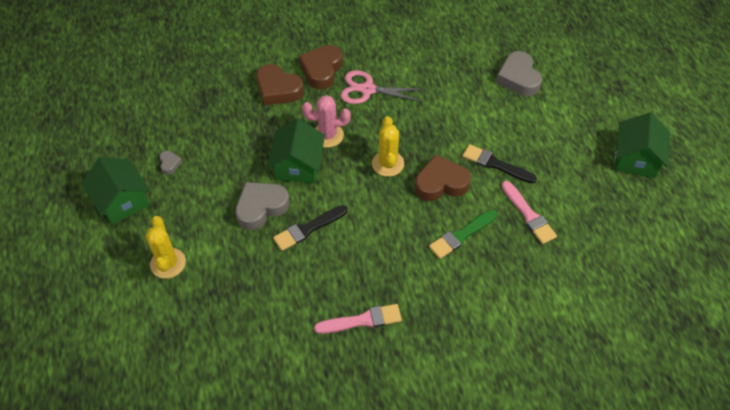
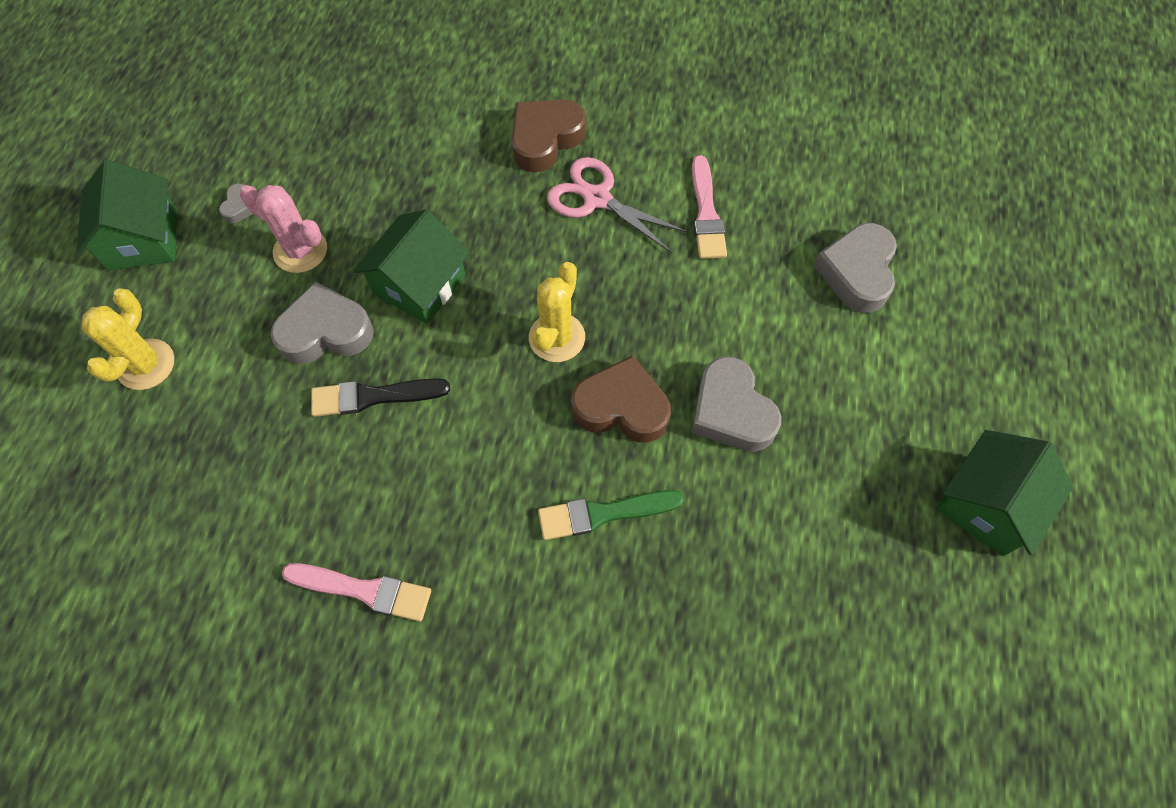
camera: 25 degrees right, 10 degrees up
(278, 89) = (462, 147): brown heart -> none
(328, 135) = (492, 252): pink cactus -> pink cactus (300, 251)
(495, 164) = (731, 411): black brush -> grey heart
(528, 215) = (736, 527): pink brush -> pink brush (706, 213)

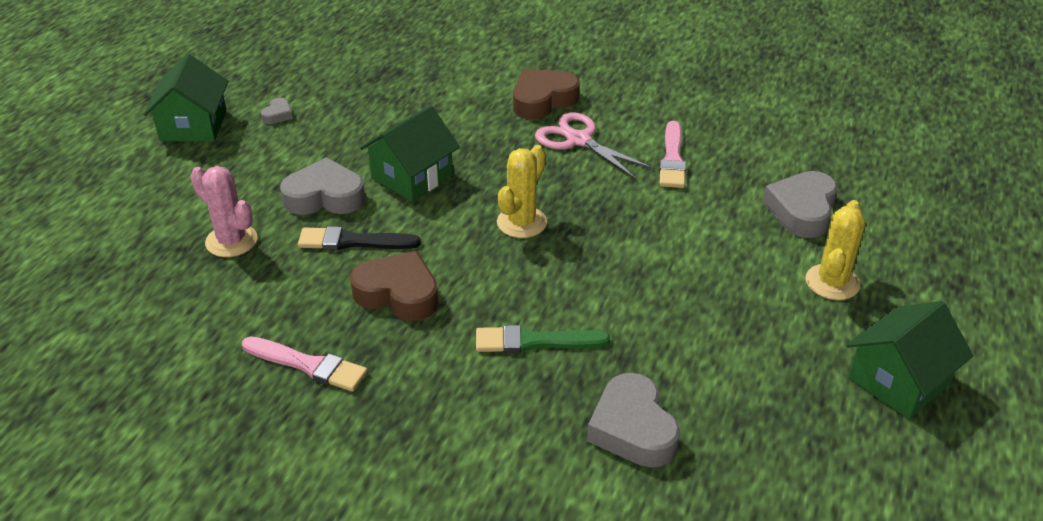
camera: 10 degrees right, 25 degrees down
(146, 364) = (170, 200): yellow cactus -> yellow cactus (832, 282)
(300, 251) = (318, 146): pink cactus -> pink cactus (231, 241)
(621, 407) = (568, 273): brown heart -> brown heart (398, 294)
(731, 411) = (667, 288): grey heart -> grey heart (633, 429)

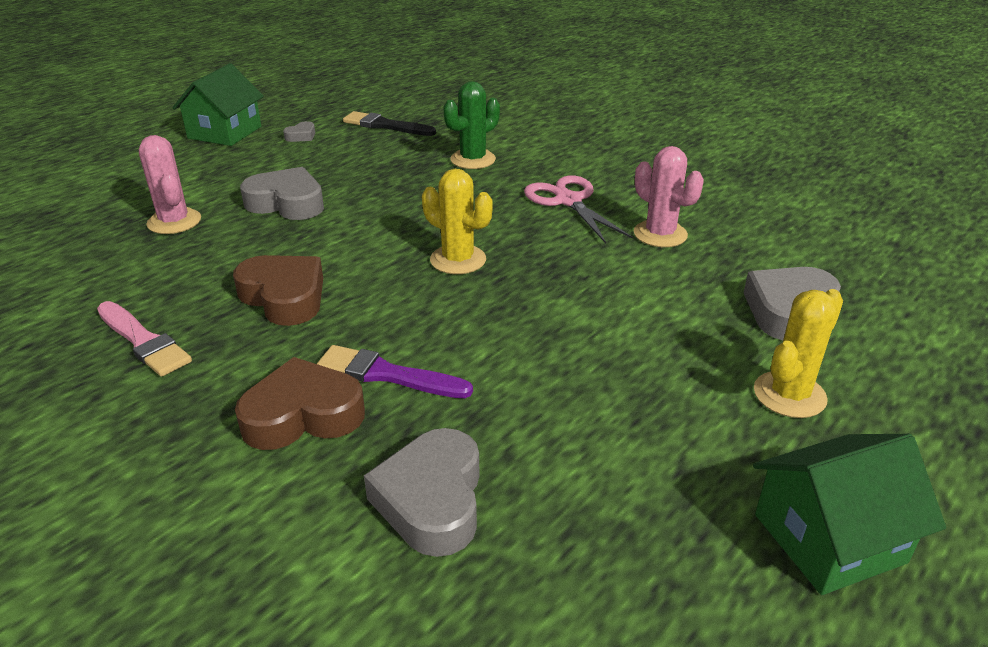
camera: 20 degrees right, 5 degrees down
(353, 241) = (280, 243): black brush -> black brush (385, 125)
(412, 176) = (380, 201): green house -> none
(465, 111) = (473, 159): none -> green cactus
(521, 222) = (458, 260): yellow cactus -> yellow cactus turned 75 degrees clockwise
(534, 341) = (387, 374): green brush -> purple brush
(543, 100) = (555, 163): brown heart -> brown heart (303, 415)
(672, 159) = (660, 234): pink brush -> pink cactus

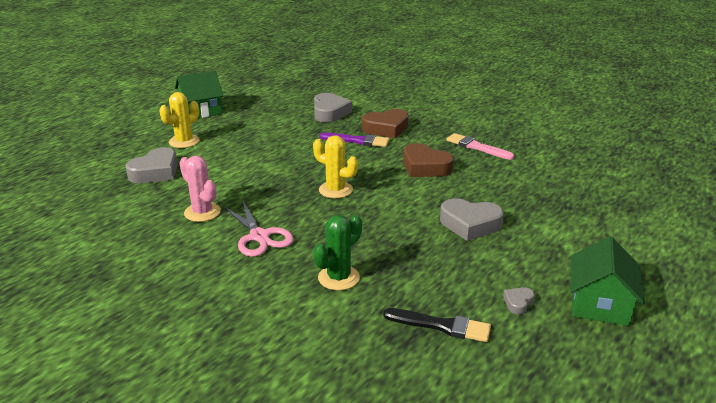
camera: 175 degrees right, 5 degrees down
(174, 221) = (534, 206): pink cactus -> none

